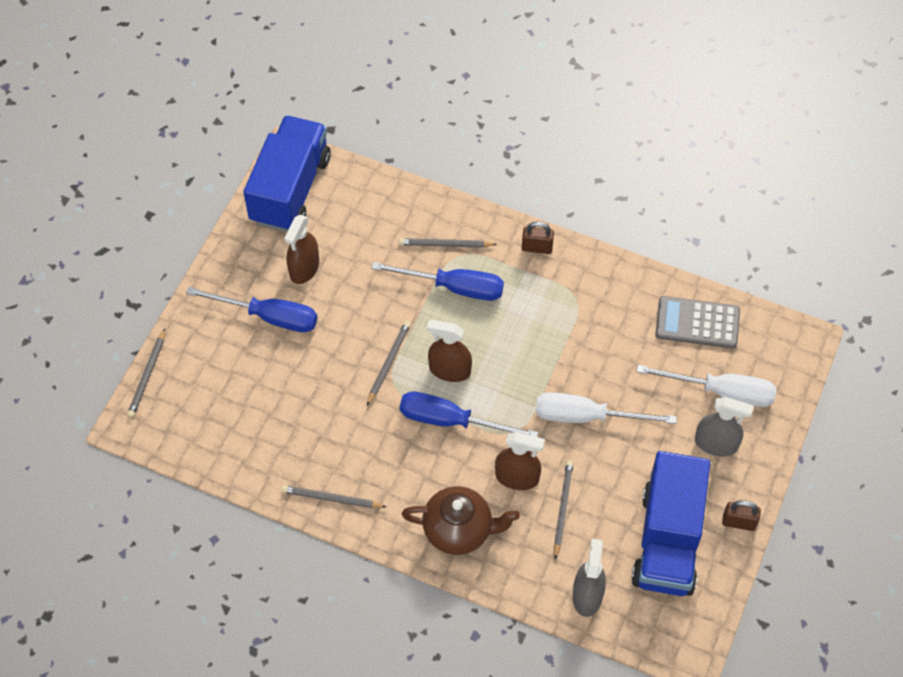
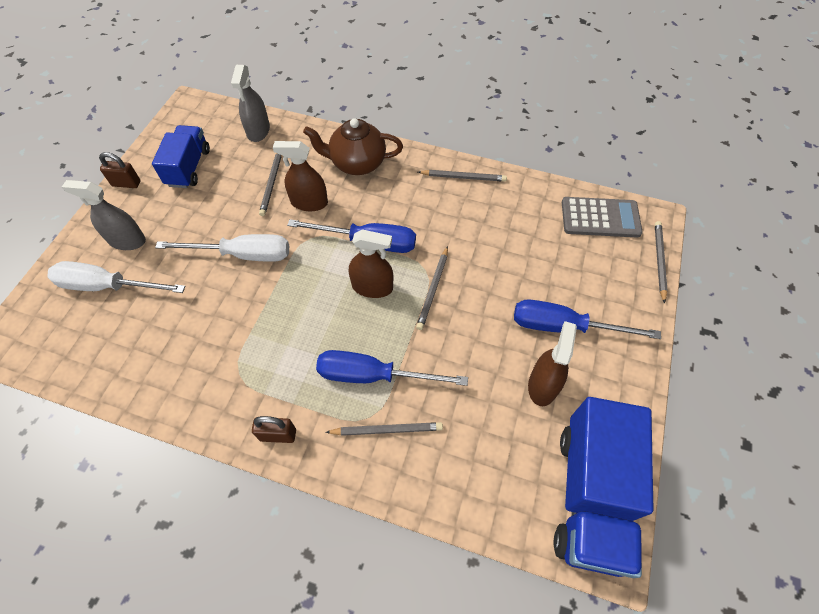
camera: 175 degrees right, 0 degrees up
(667, 541) = (189, 167): blue truck -> blue truck, size x0.62
(697, 323) = (111, 355): grey calculator -> grey calculator (600, 218)

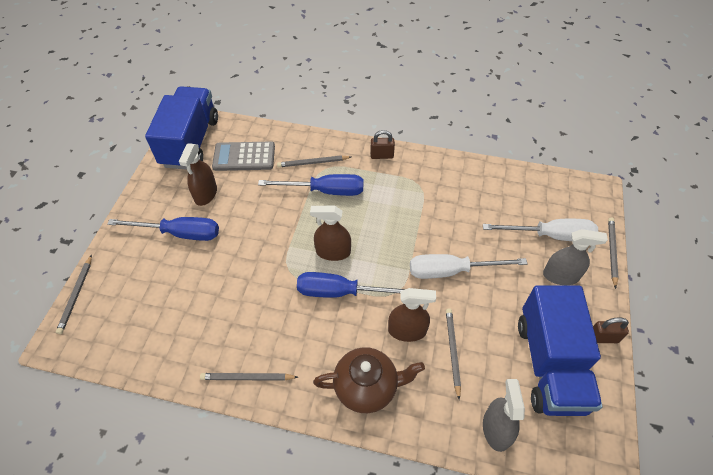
camera: 175 degrees right, 5 degrees down
(189, 167) = (550, 364): blue truck -> blue truck, size x1.62
(433, 289) = (282, 254): grey pencil -> grey pencil (611, 252)
(600, 218) = (113, 337): grey calculator -> grey calculator (244, 157)

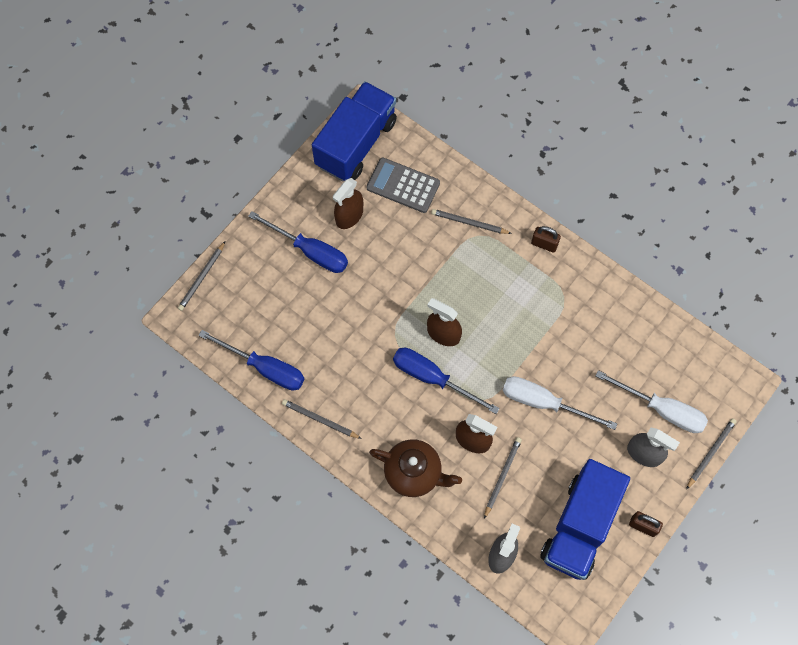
camera: 25 degrees right, 15 degrees up
(325, 191) = (466, 262): blue screwdriver -> blue screwdriver (265, 368)

